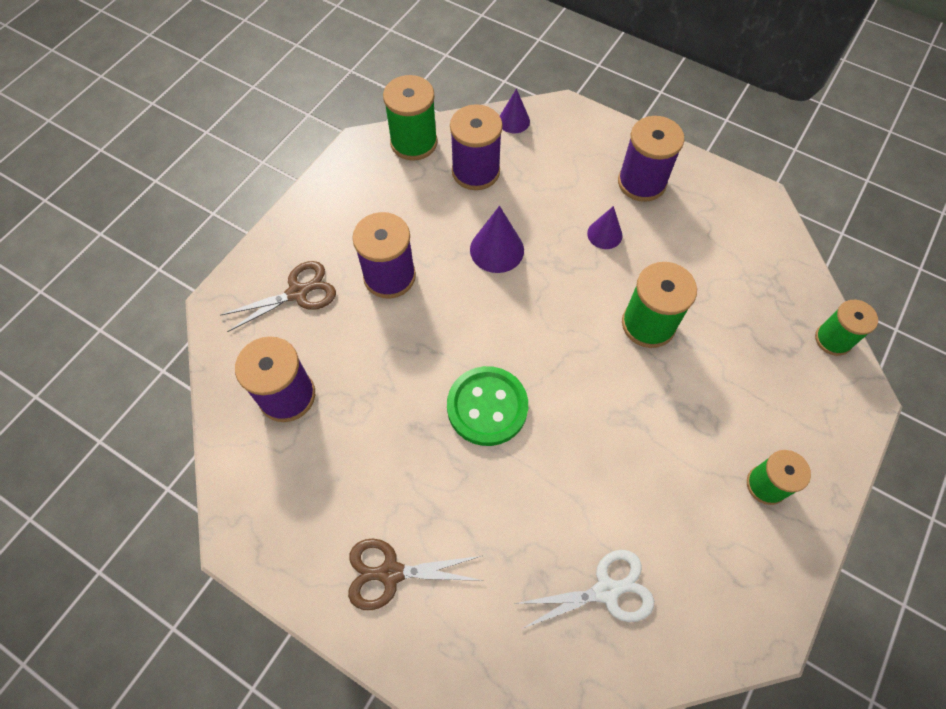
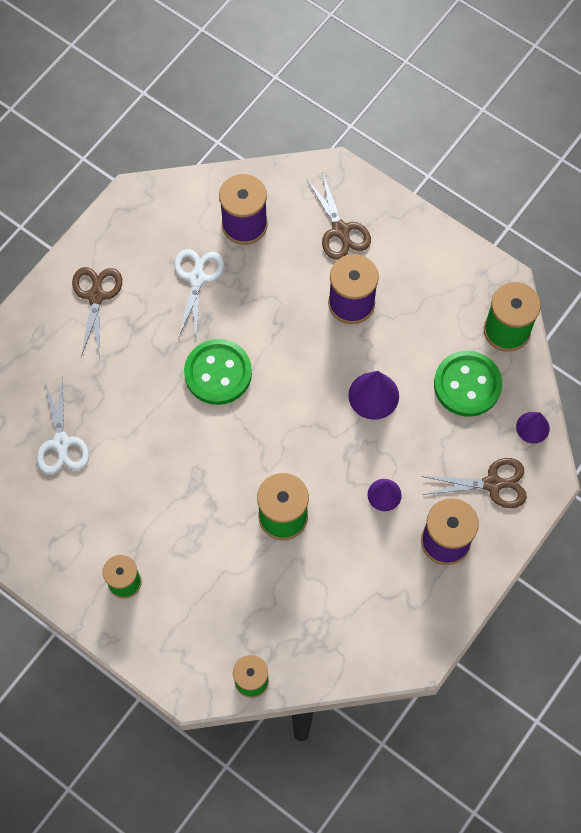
camera: 95 degrees right, 5 degrees up
(362, 444) = (197, 279): none -> white scissors
(475, 171) = (467, 385): purple spool -> green button
(576, 149) = (492, 484): none -> brown scissors

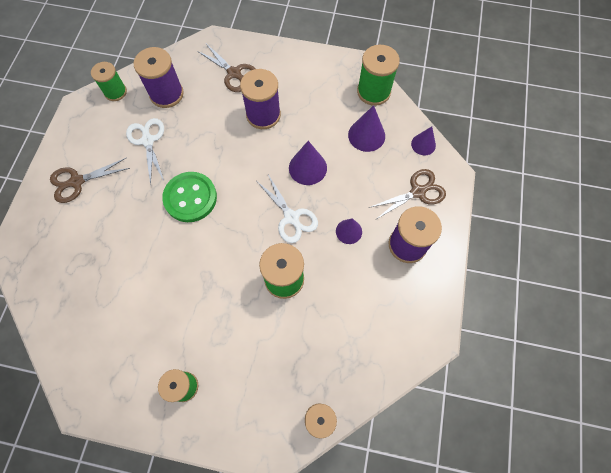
camera: 25 degrees left, 0 degrees up
(61, 443) = (90, 299): white scissors -> white scissors (291, 217)
(96, 296) = (77, 181): brown scissors -> brown scissors turned 90 degrees counterclockwise
(183, 196) = (115, 92): none -> green spool
(467, 385) = (366, 135): green button -> purple cone

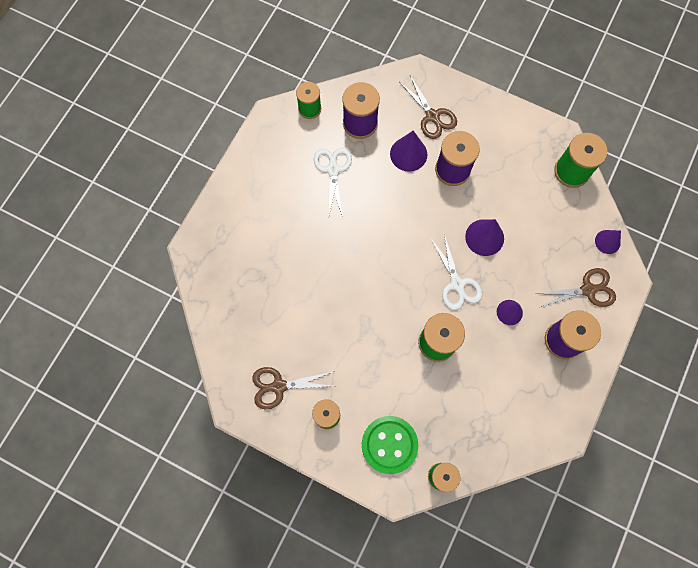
camera: 15 degrees right, 5 degrees up
(77, 181) = (259, 196): brown scissors -> brown scissors (279, 386)
(190, 198) = (364, 239): green button -> green button (389, 444)
(366, 135) = (552, 217): purple cone -> purple cone (408, 154)

